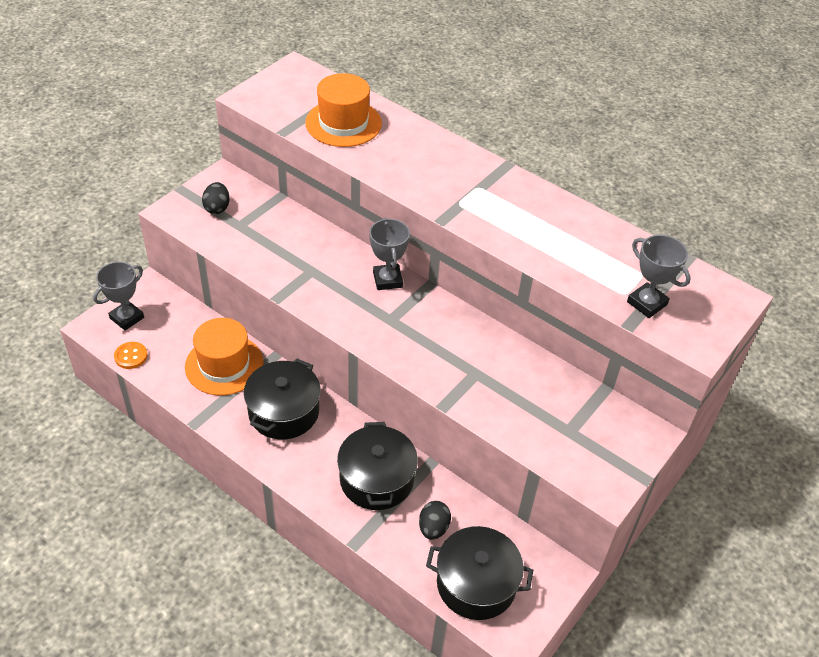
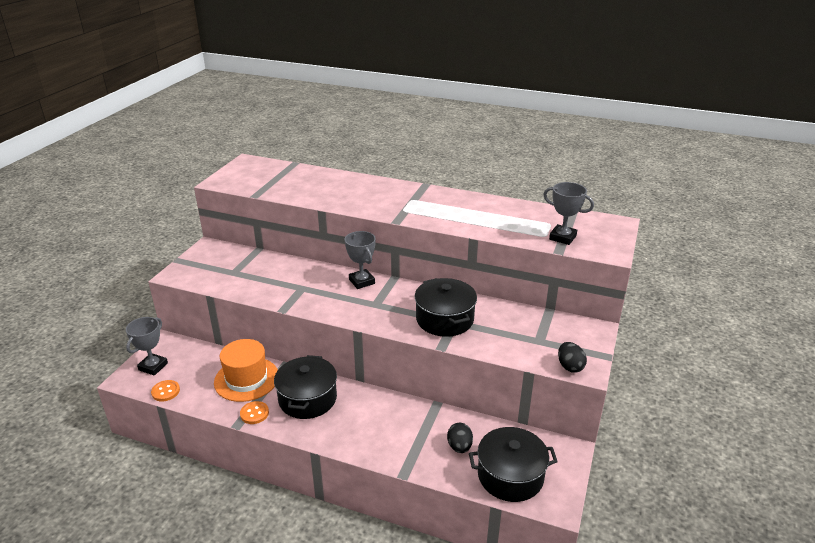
camera: 15 degrees left, 15 degrees down
(217, 208) = (211, 266): black egg -> black egg (570, 366)
(218, 414) = (254, 413): none -> orange button
(343, 123) = (297, 183): orange hat -> none
(376, 479) = (400, 425): black pot -> black pot (444, 319)

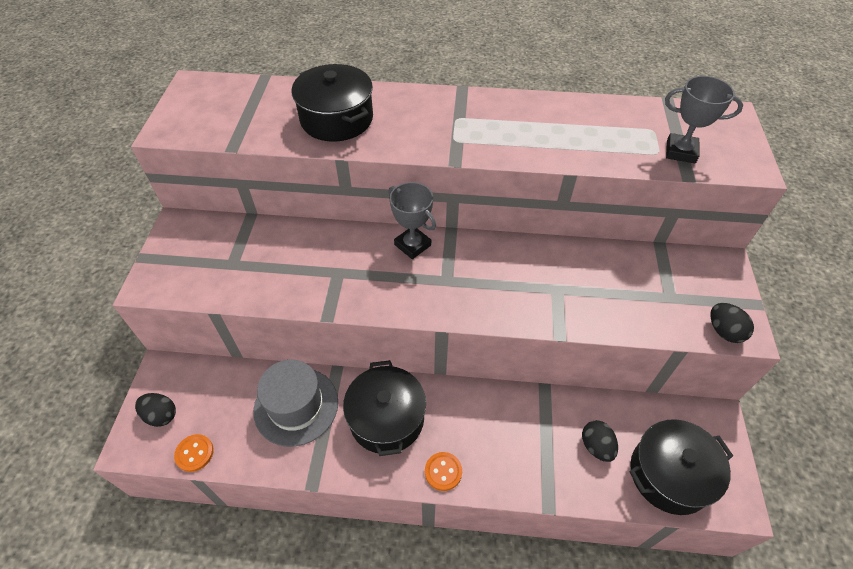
camera: 15 degrees left, 20 degrees up
(153, 366) = (161, 415): grey trophy -> black egg
(246, 379) = (296, 406): orange hat -> grey hat
(254, 413) = (328, 459): orange button -> orange button (443, 472)
(444, 319) = (543, 287): black pot -> black pot (336, 119)

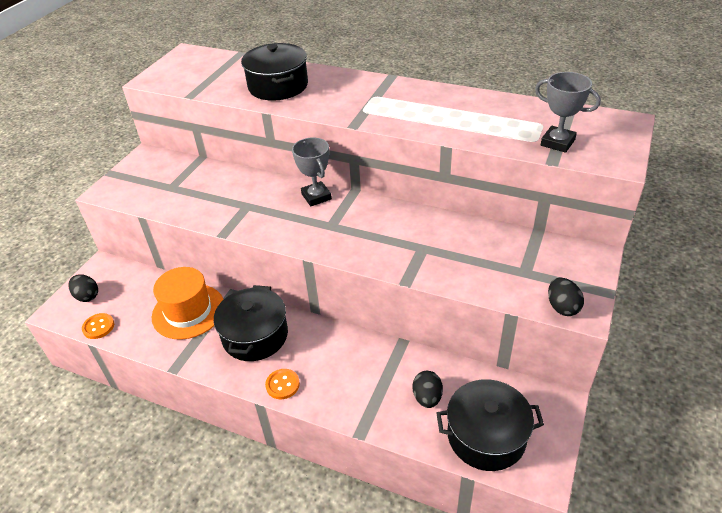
camera: 20 degrees right, 10 degrees down
(296, 406) = (188, 311): grey hat -> orange hat

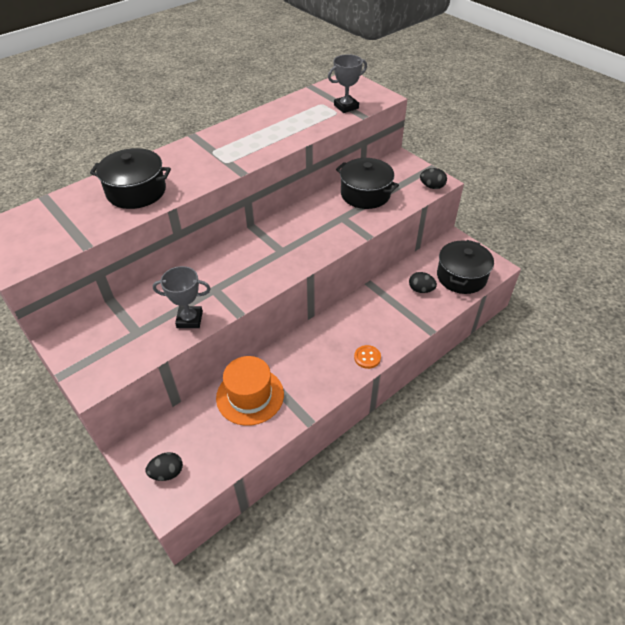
camera: 65 degrees left, 5 degrees up
(98, 327) = (218, 469): orange button -> none
(255, 335) = (309, 359): black pot -> black pot (365, 194)
(316, 197) = (240, 247): grey trophy -> grey trophy (189, 319)

